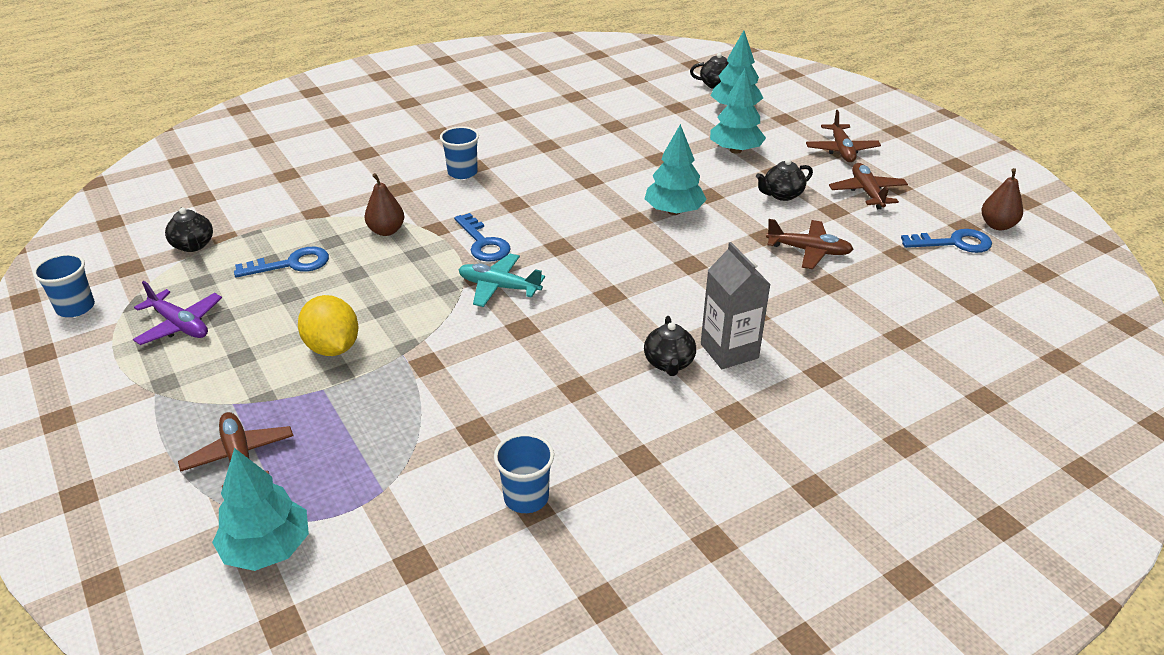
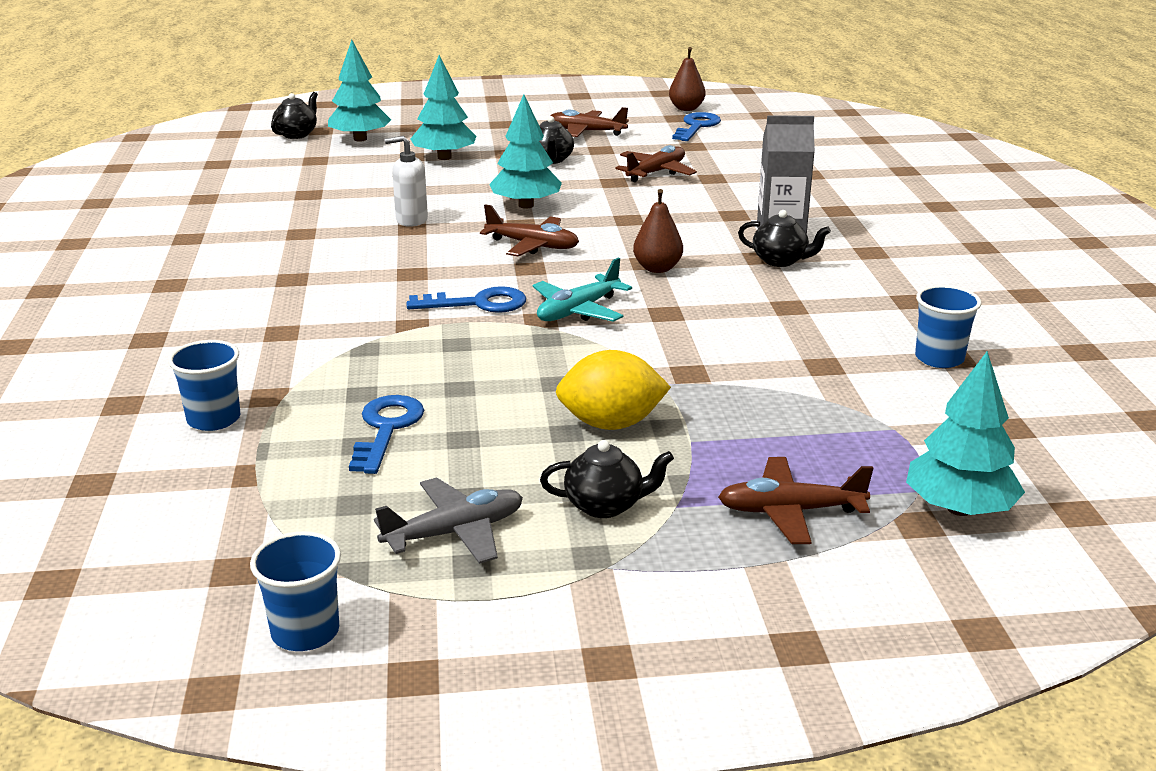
camera: 65 degrees left, 10 degrees down
(180, 325) = (455, 532): purple plane -> grey plane
(193, 245) = (239, 503): black teapot -> black teapot (605, 505)
(386, 231) = (380, 354): brown pear -> brown pear (657, 268)
(462, 172) = (297, 288): blue cup -> blue cup (214, 419)
(603, 175) = (411, 220): none -> white soap dispenser
(841, 150) = (502, 122): brown plane -> brown plane (532, 245)

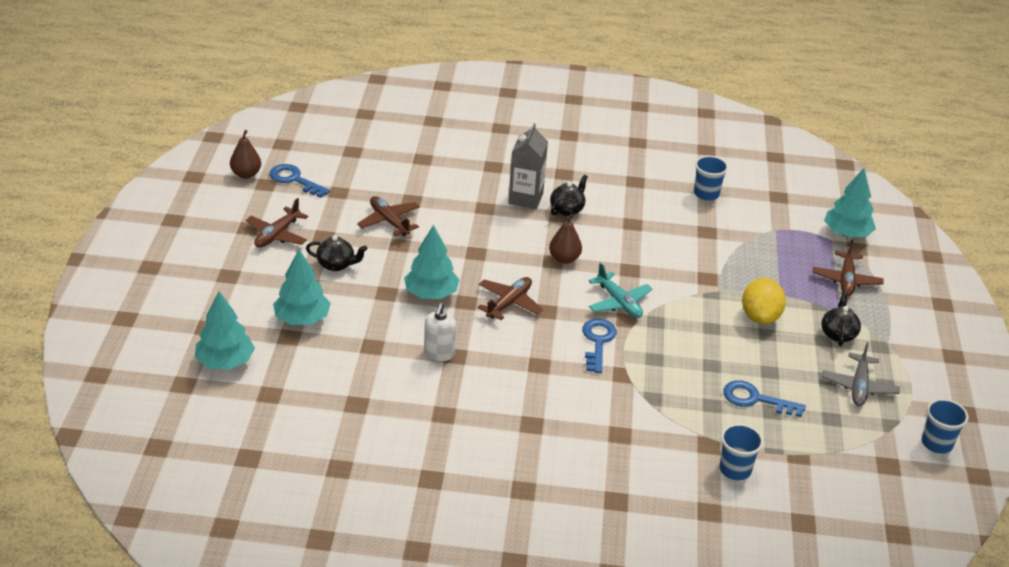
camera: 80 degrees left, 10 degrees up
(297, 134) = (188, 401): black teapot -> none
(455, 532) = (859, 387): grey plane -> grey plane turned 150 degrees counterclockwise

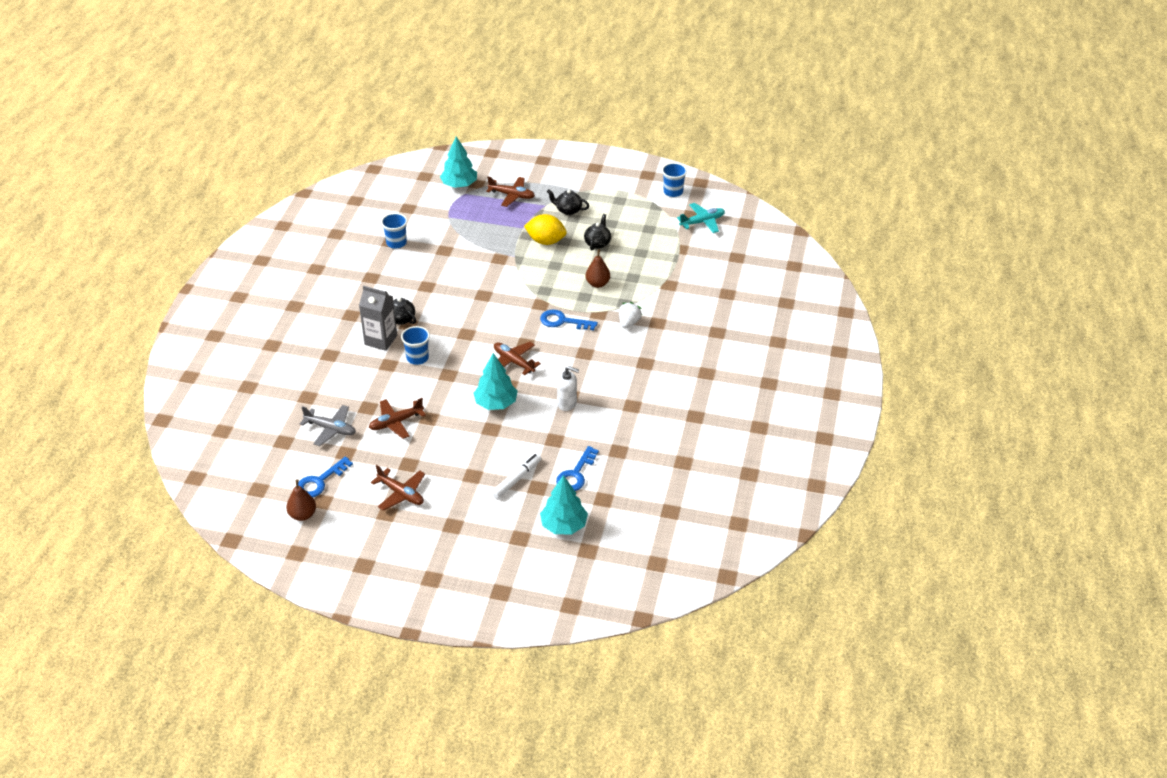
camera: 80 degrees left, 5 degrees up
(302, 319) = (516, 479): turquoise tree -> white marker
(336, 265) = (449, 457): black teapot -> black teapot (597, 243)
(564, 259) = (464, 327): brown pear -> brown pear (597, 284)
(611, 405) = (629, 323): none -> white strawberry
(619, 302) = (521, 305): turquoise plane -> turquoise plane (702, 222)
(735, 469) = (692, 277): blue cup -> blue cup (417, 358)
(755, 399) = (628, 257): blue key -> blue key (576, 474)
(859, 387) = (620, 212): grey plane -> grey plane (331, 429)

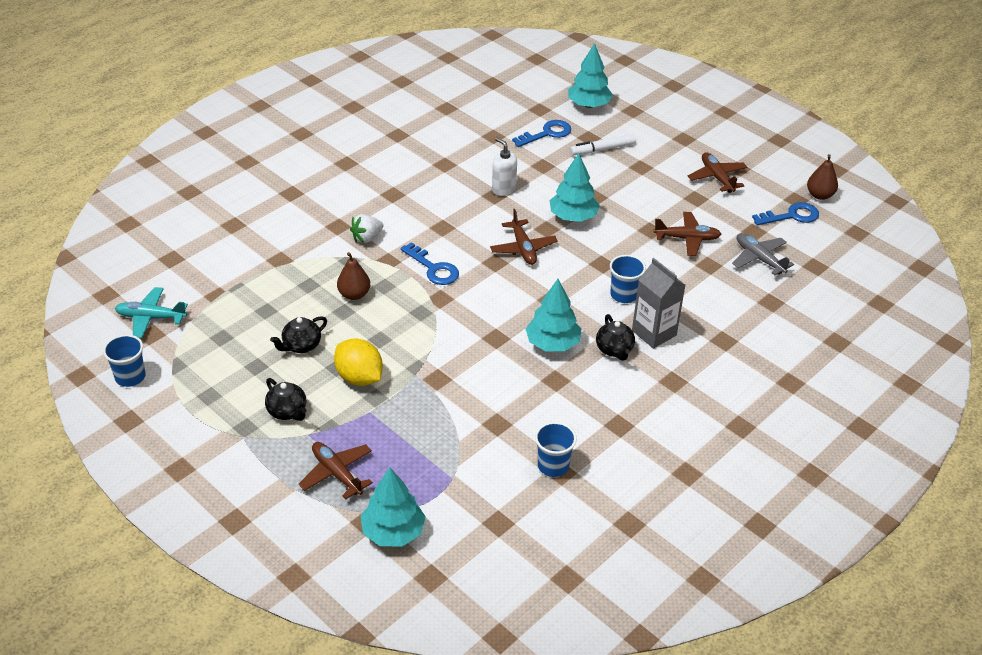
camera: 150 degrees left, 0 degrees up
(444, 306) = (552, 343): none -> turquoise tree

